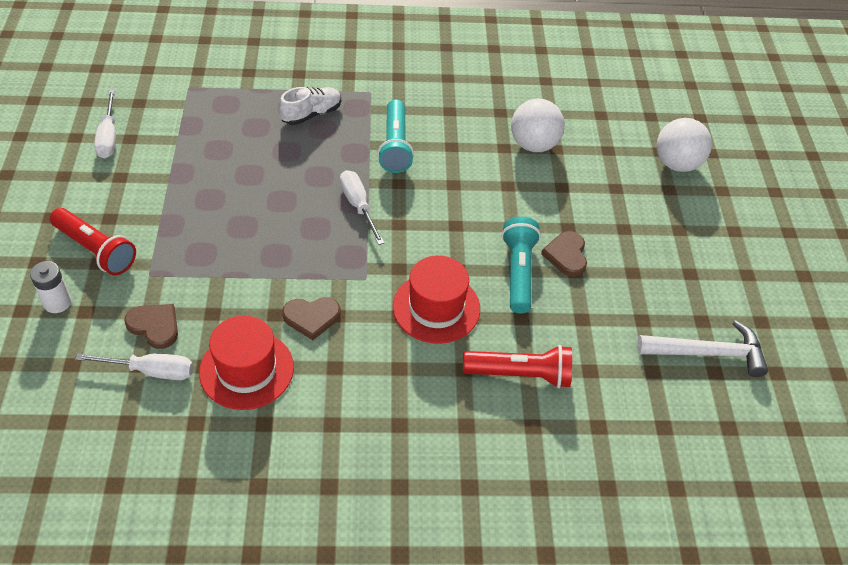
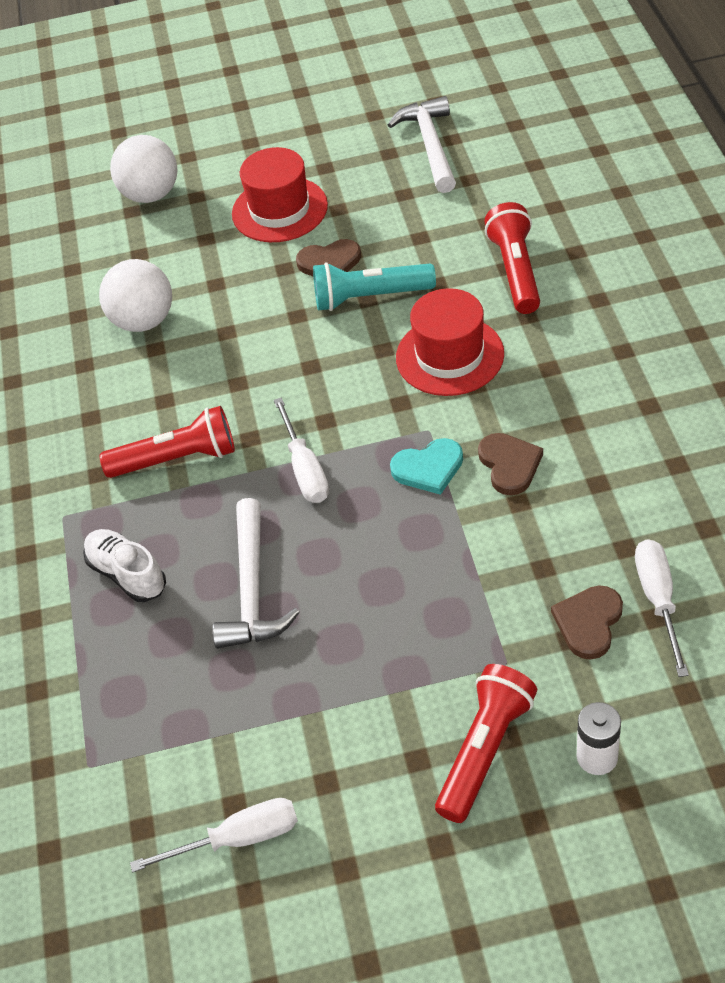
camera: 90 degrees left, 0 degrees up
(246, 369) = (612, 503): red hat -> red hat (279, 210)
(271, 166) = (252, 589): none -> white hammer
(329, 271) = (428, 468): none -> turquoise heart
(358, 206) = (305, 469): white screwdriver -> white screwdriver turned 75 degrees counterclockwise
(395, 146) = (177, 459): turquoise flashlight -> red flashlight

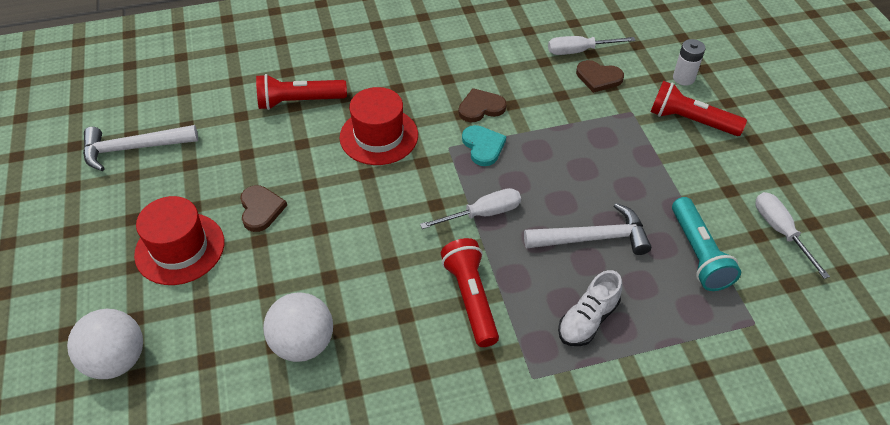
camera: 100 degrees left, 0 degrees up
(370, 297) = (308, 182): turquoise flashlight -> turquoise flashlight (698, 253)

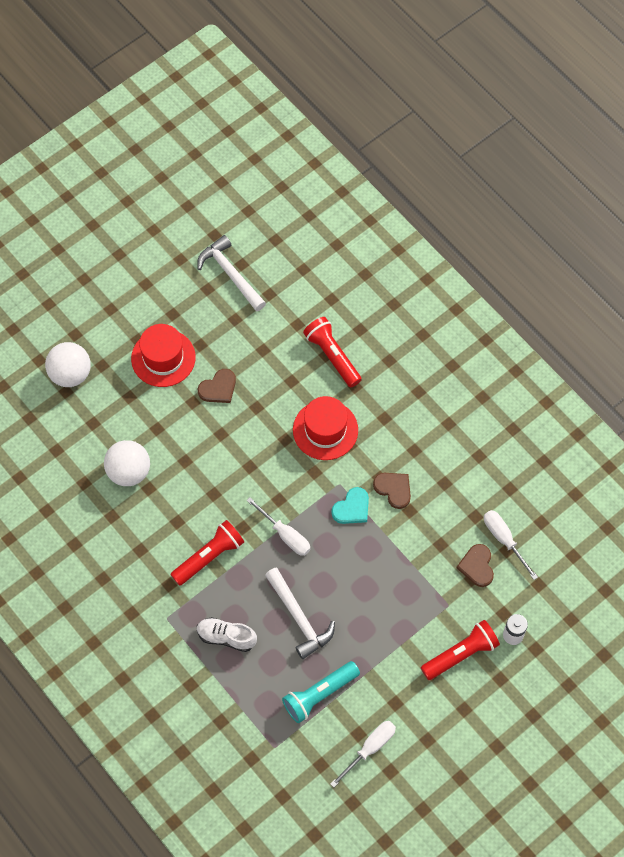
camera: 65 degrees right, 15 degrees up
(690, 121) = (460, 654): red flashlight -> red flashlight turned 60 degrees clockwise

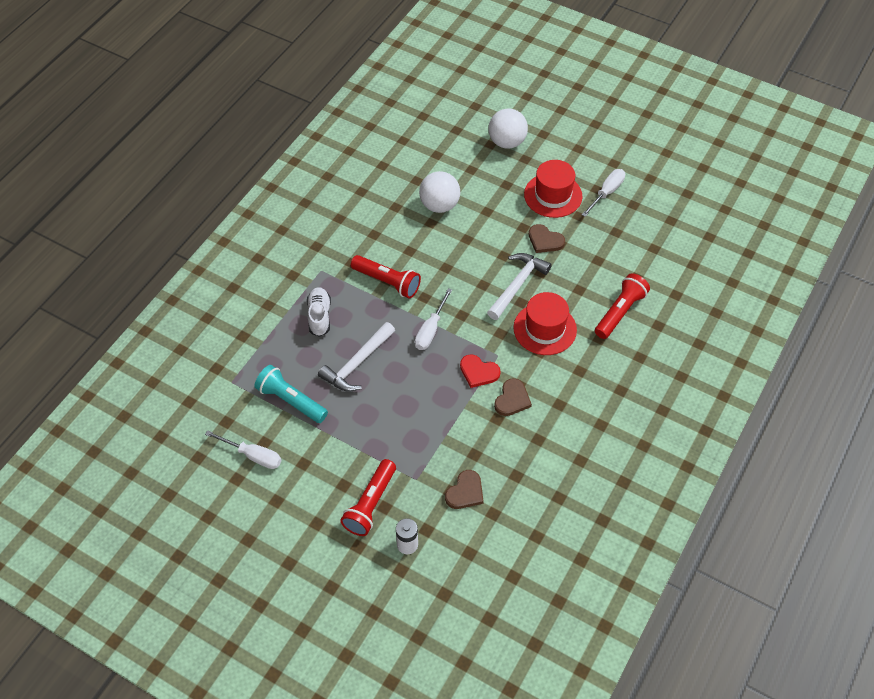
camera: 70 degrees right, 10 degrees down
(230, 274) = (657, 215): white hammer -> white hammer (517, 285)
(352, 508) = (478, 372): turquoise heart -> red heart
(460, 654) = (370, 504): red flashlight -> red flashlight turned 75 degrees clockwise
(477, 566) = (465, 492): brown heart -> brown heart turned 150 degrees clockwise
(504, 540) = (503, 508): white screwdriver -> white screwdriver (606, 193)

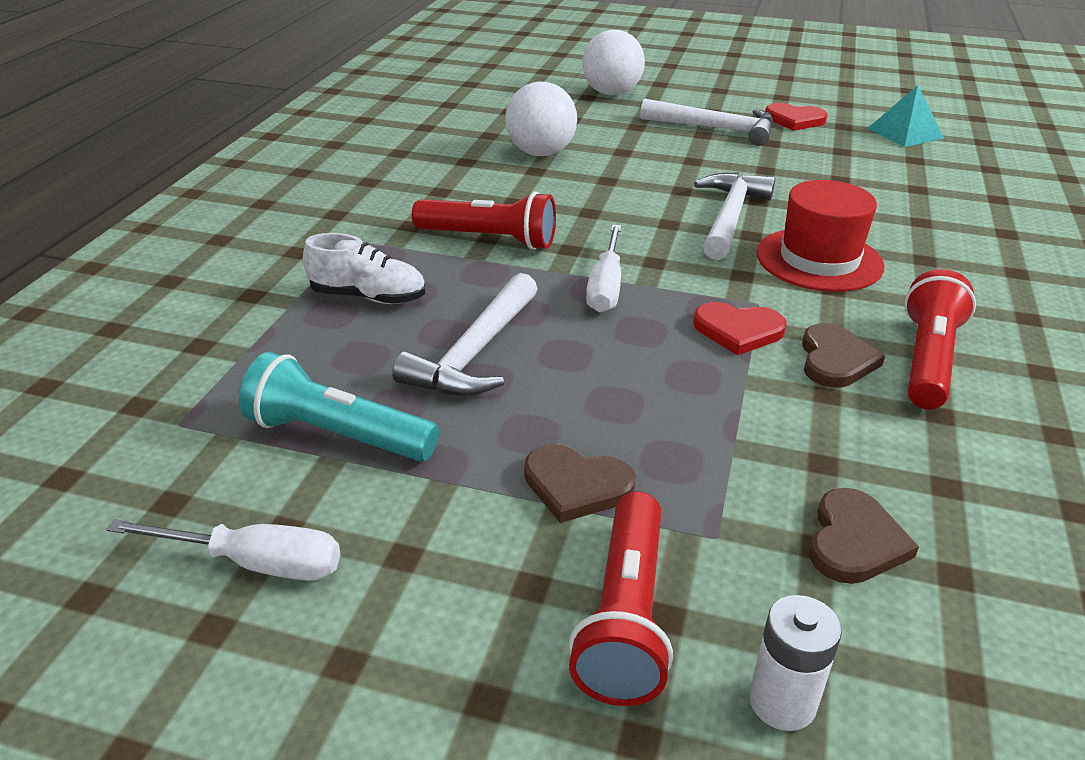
camera: 15 degrees left, 20 degrees down
(319, 316) = (368, 297): white shoe -> white shoe turned 120 degrees clockwise
(545, 240) = (738, 169): brown heart -> brown heart (576, 486)
(553, 195) = (716, 129): red hat -> white hammer
(606, 193) = (794, 120): white screwdriver -> red heart
(620, 312) = (929, 226): red flashlight -> red flashlight (927, 360)
(666, 219) = (905, 133): none -> turquoise pyramid

